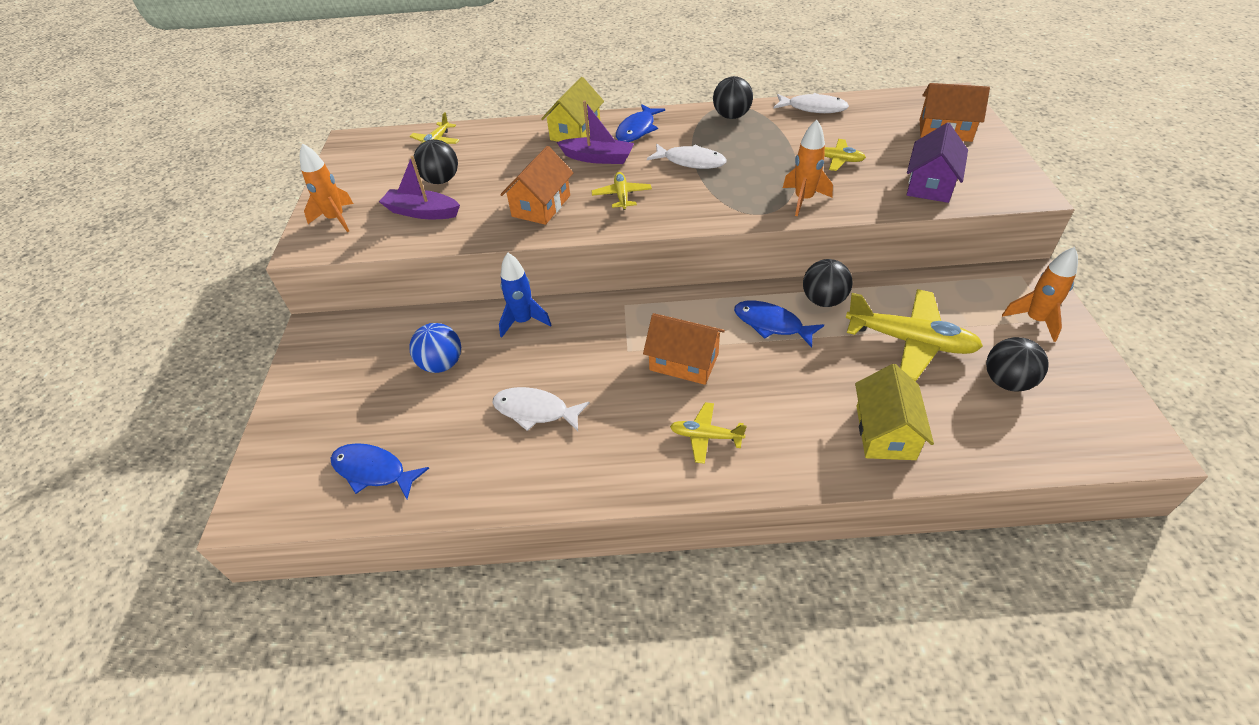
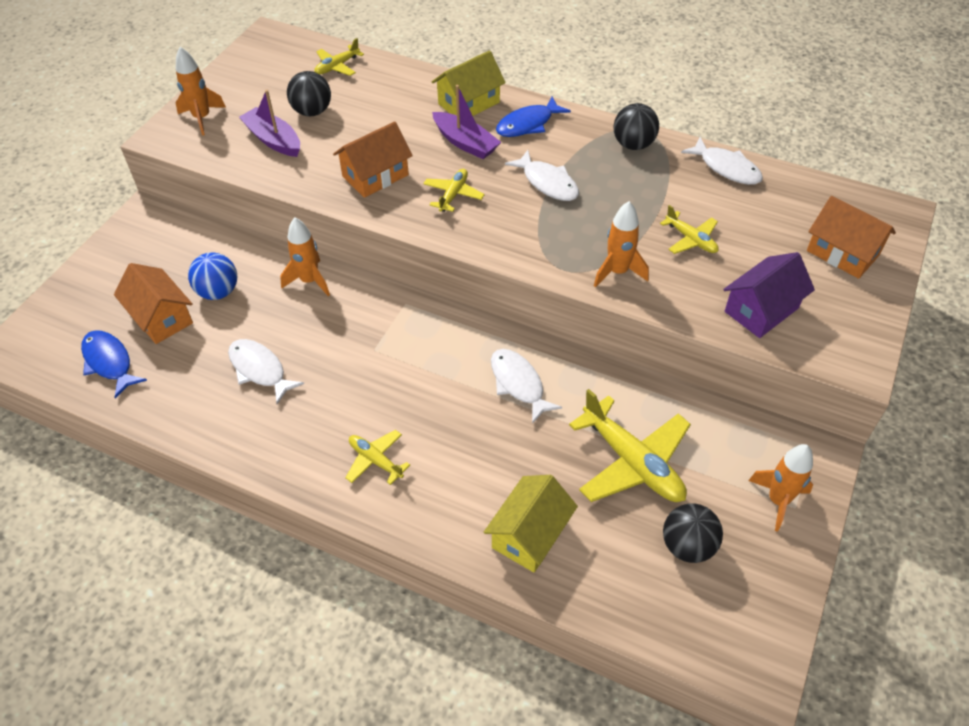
camera: 25 degrees right, 5 degrees up
(523, 321) = (309, 281): blue rocket -> orange rocket
(684, 362) = (412, 383): orange house -> orange house (161, 317)
(771, 324) = (519, 384): blue fish -> white fish
(823, 300) = (587, 382): black ball -> none

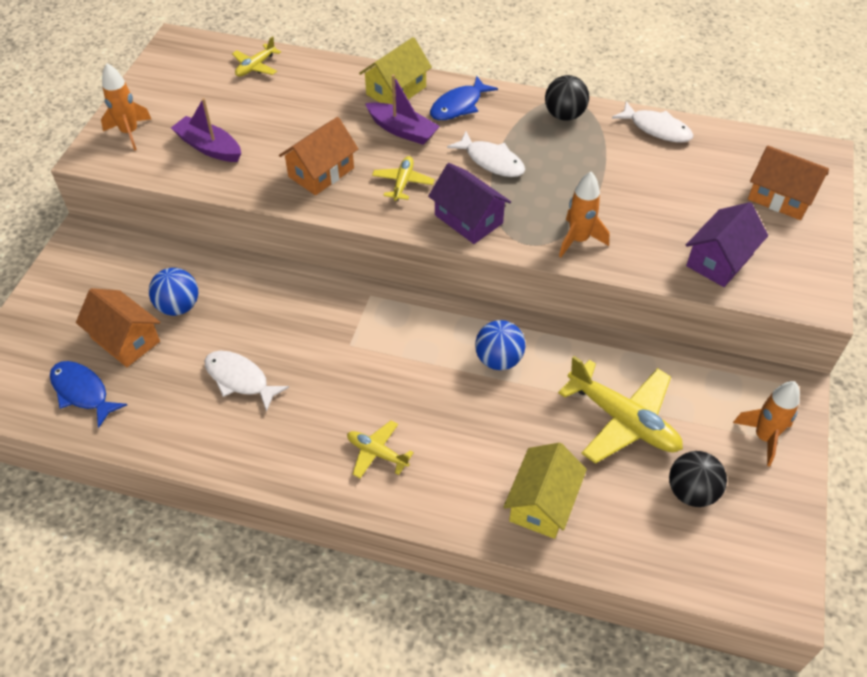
camera: 10 degrees left, 0 degrees up
(309, 281) = (269, 284): orange rocket -> none
(312, 111) = (241, 114): black ball -> none
(510, 238) = (468, 219): none -> purple house
(519, 384) = (498, 359): white fish -> blue ball
(691, 239) = (639, 201): yellow plane -> none

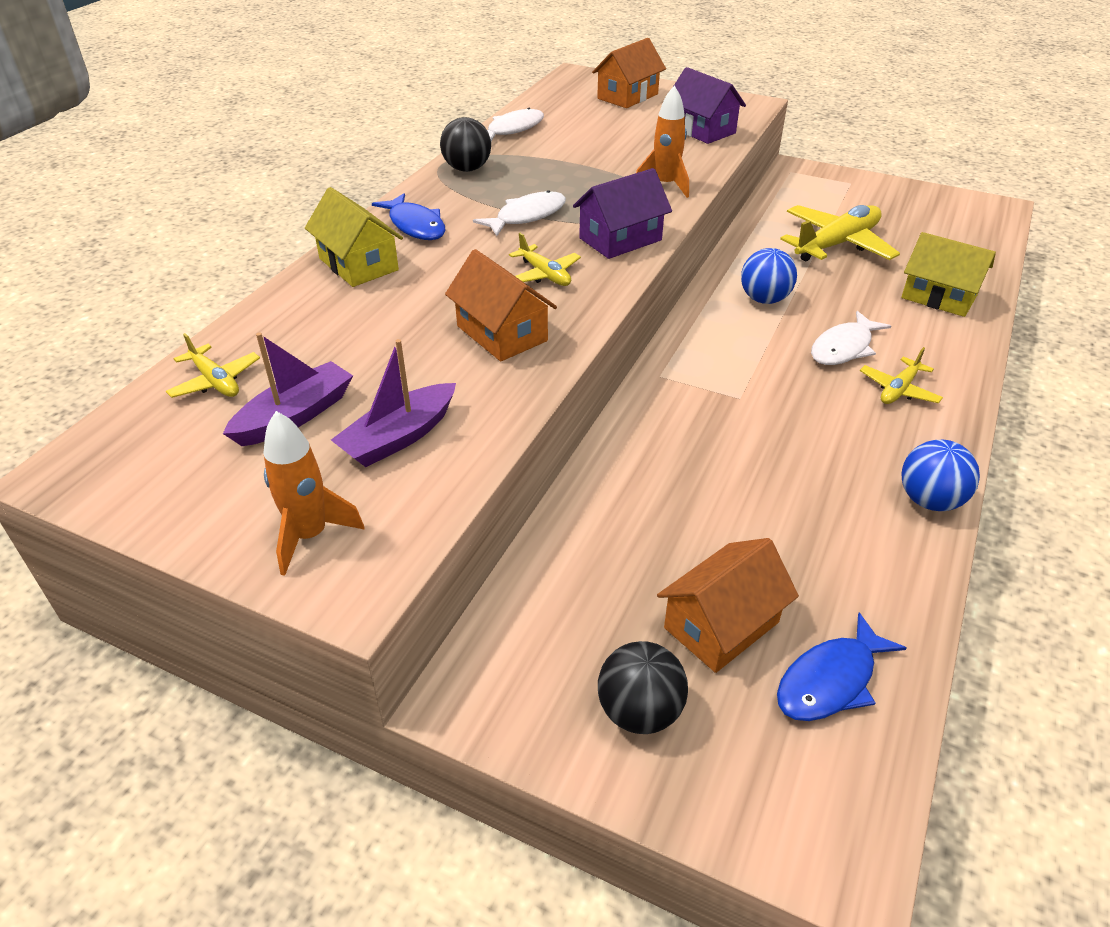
camera: 80 degrees left, 10 degrees down
(178, 306) = (657, 559): blue ball -> blue ball (929, 500)
(240, 379) = (797, 496): white fish -> white fish (843, 348)
(402, 130) = (443, 266): purple boat -> purple boat (295, 416)
(403, 183) = (545, 274): yellow plane -> yellow plane turned 150 degrees counterclockwise
(691, 492) = (909, 226): black ball -> black ball (639, 711)
(764, 437) = (847, 188): orange rocket -> none

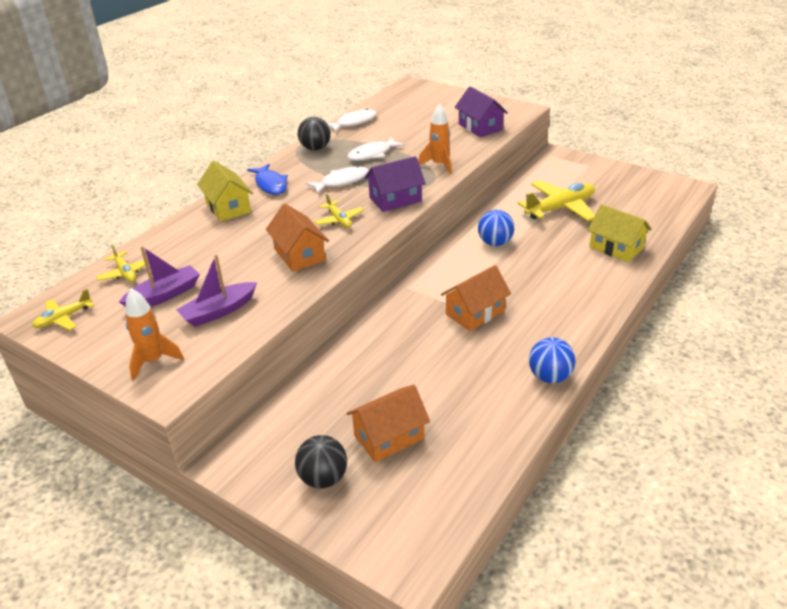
camera: 10 degrees right, 5 degrees down
(627, 96) = (439, 101): orange house -> orange house (475, 313)
(830, 680) = (442, 473): blue fish -> none
(843, 348) = (535, 278): white fish -> white fish (372, 154)
(899, 390) = (560, 307): yellow plane -> yellow plane (63, 318)

